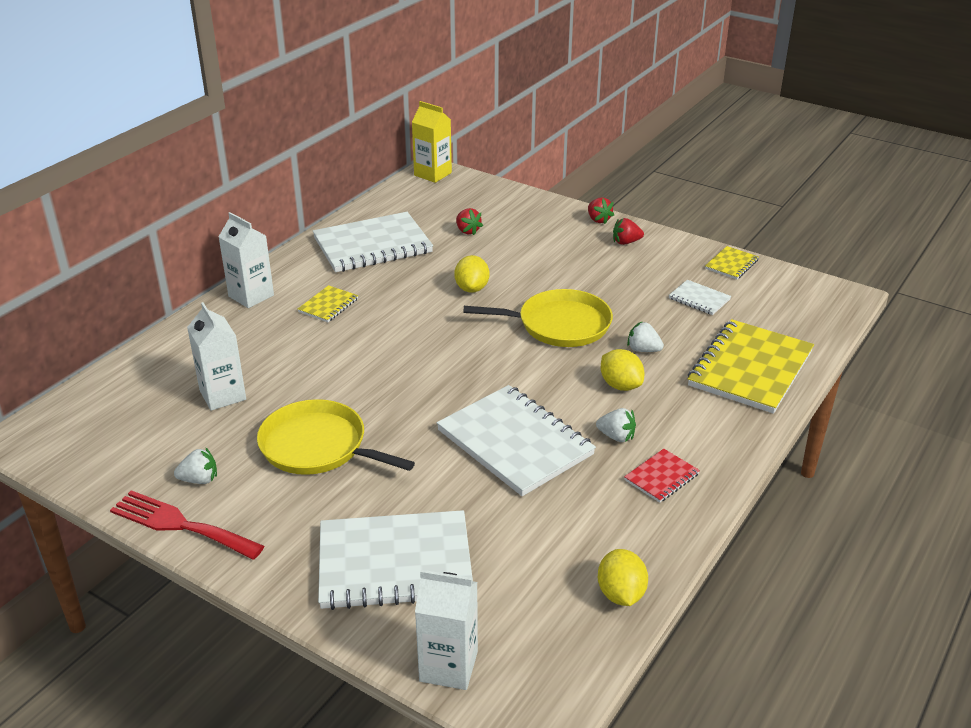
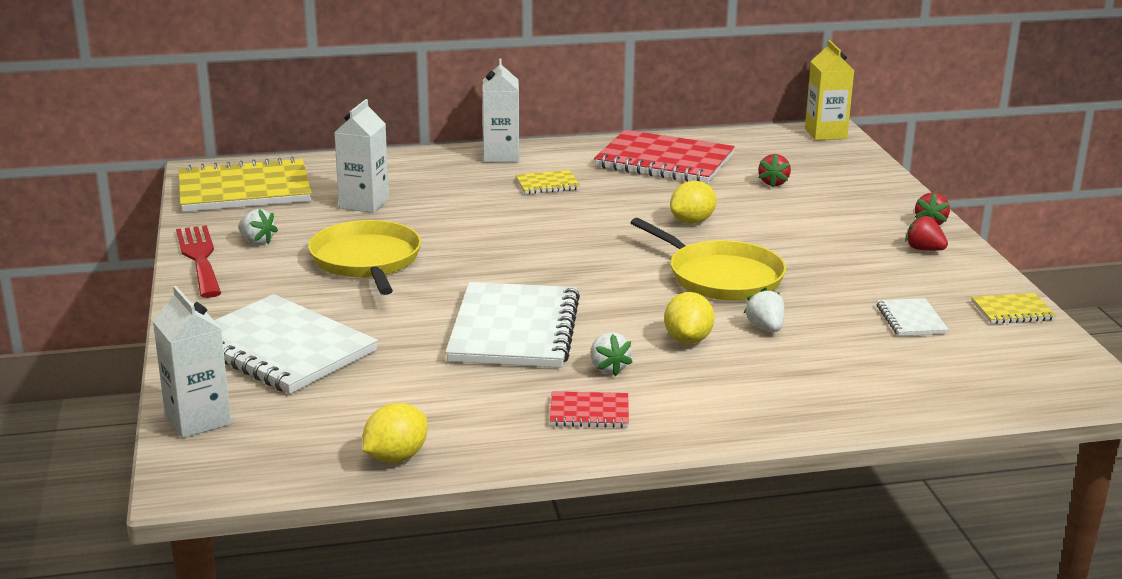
camera: 45 degrees right, 10 degrees down
(372, 245) = (664, 161): white notebook -> red notebook
(750, 369) = (849, 389): yellow notebook -> yellow notebook (244, 190)

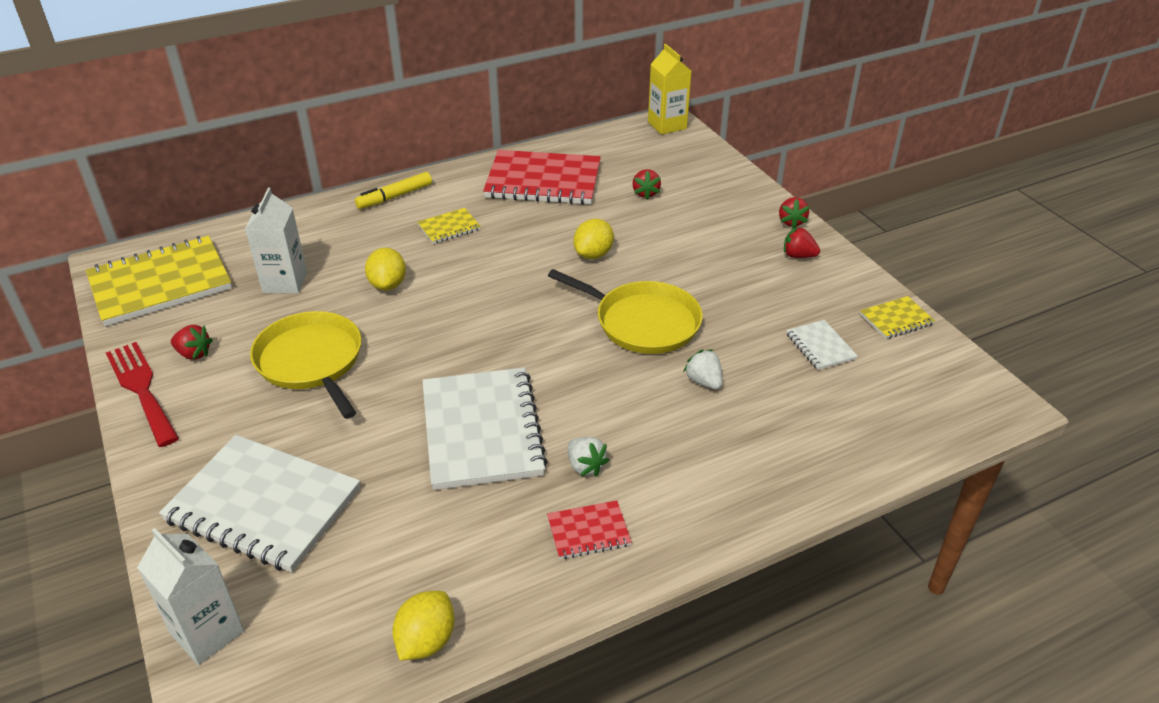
camera: 15 degrees left, 15 degrees up
(257, 241) = (194, 354): white strawberry -> red strawberry
(501, 156) = (395, 197): white carton -> yellow marker
(688, 340) = (643, 411): yellow lemon -> yellow lemon (388, 284)

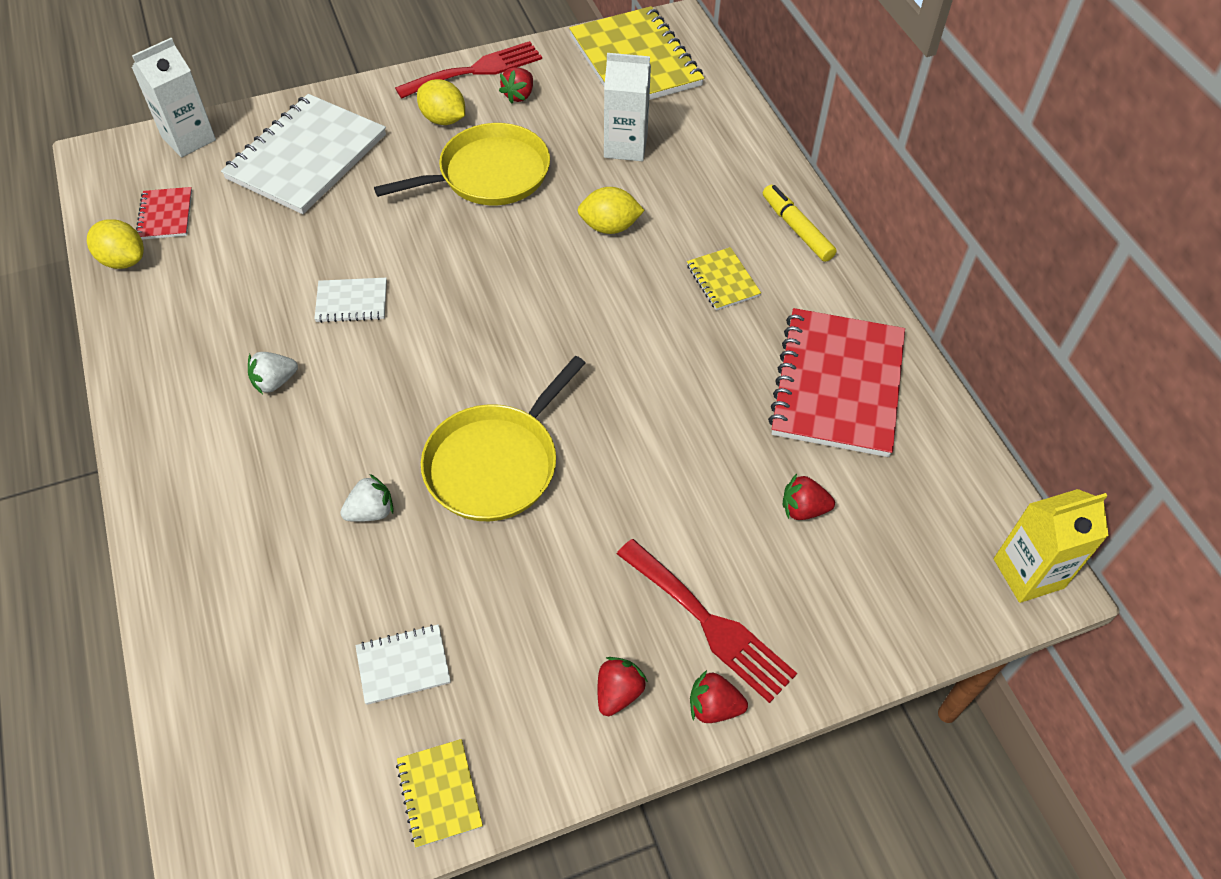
camera: 95 degrees right, 15 degrees up
(482, 430) = (352, 302): white notebook -> white notebook, size x0.46
(588, 531) = (190, 376): red notebook -> red notebook (165, 215)
(593, 254) = (649, 426): yellow lemon -> yellow lemon (443, 119)
(738, 225) = (709, 623): none -> red fork

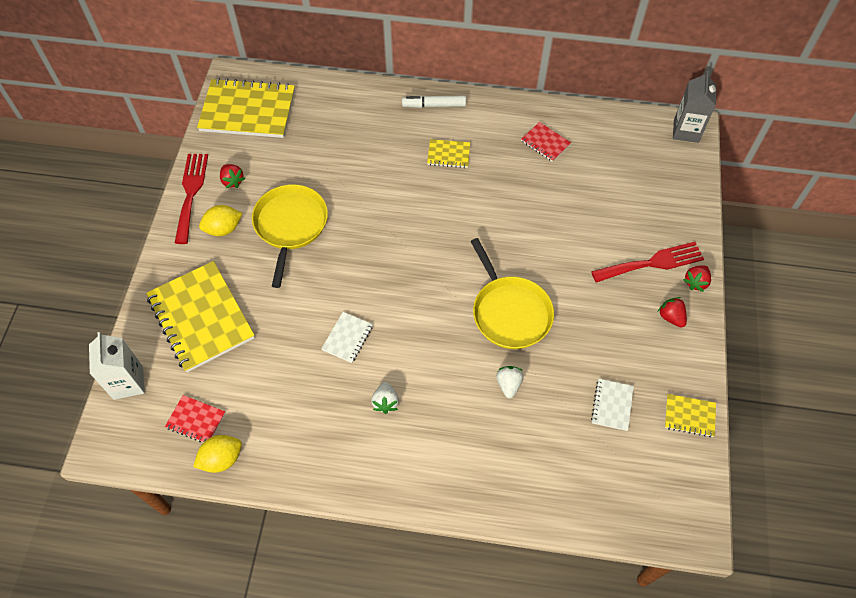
camera: 60 degrees left, 5 degrees up
(306, 157) = (201, 317): white notebook -> yellow notebook
(609, 227) = (375, 186): yellow lemon -> none
(625, 146) = (317, 149): white carton -> none
(796, 229) = (434, 105): yellow marker -> white marker
(803, 509) = (609, 194): red strawberry -> none
(837, 384) = (545, 143): red notebook -> red notebook, size x0.46
(1028, 573) = (686, 131): yellow carton -> grey carton

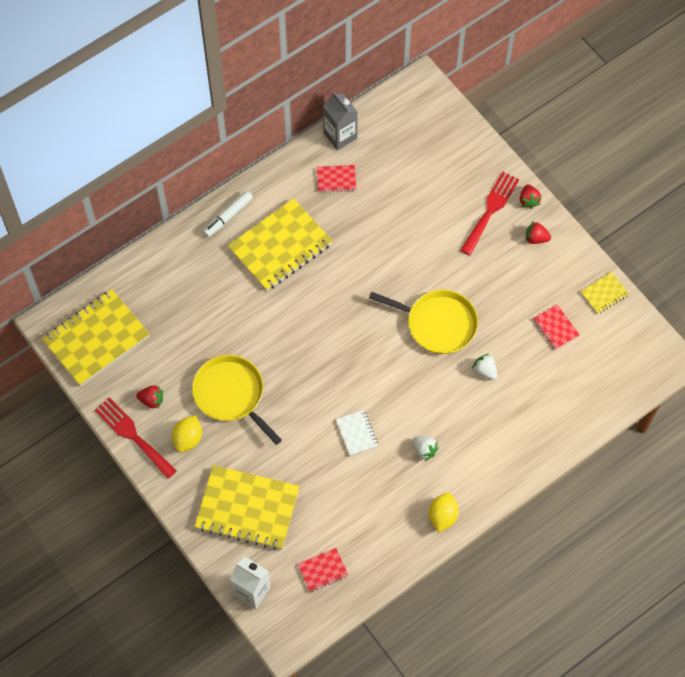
camera: 45 degrees left, 5 degrees up
(221, 459) = (366, 576): yellow lemon -> yellow lemon (442, 516)
(448, 155) = (280, 246): yellow notebook -> yellow notebook, size x2.18
(612, 405) = (555, 328): white notebook -> red notebook
(686, 131) = (420, 89): grey carton -> grey carton (340, 136)

